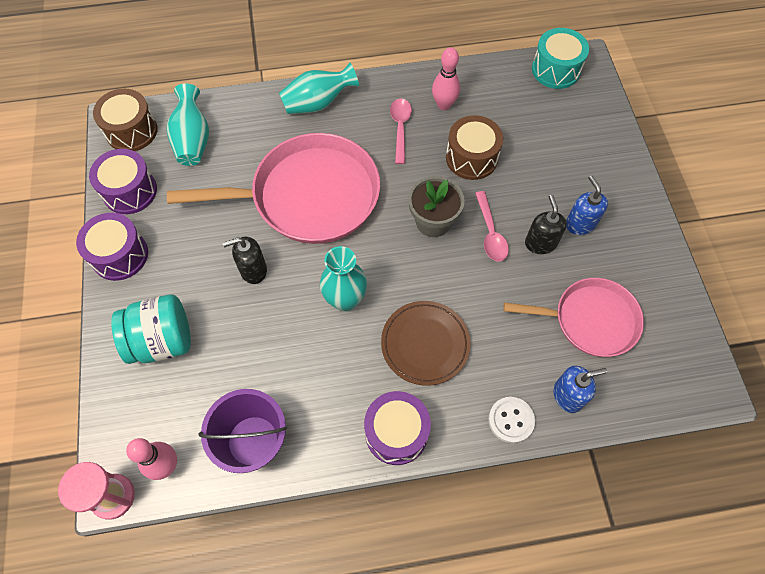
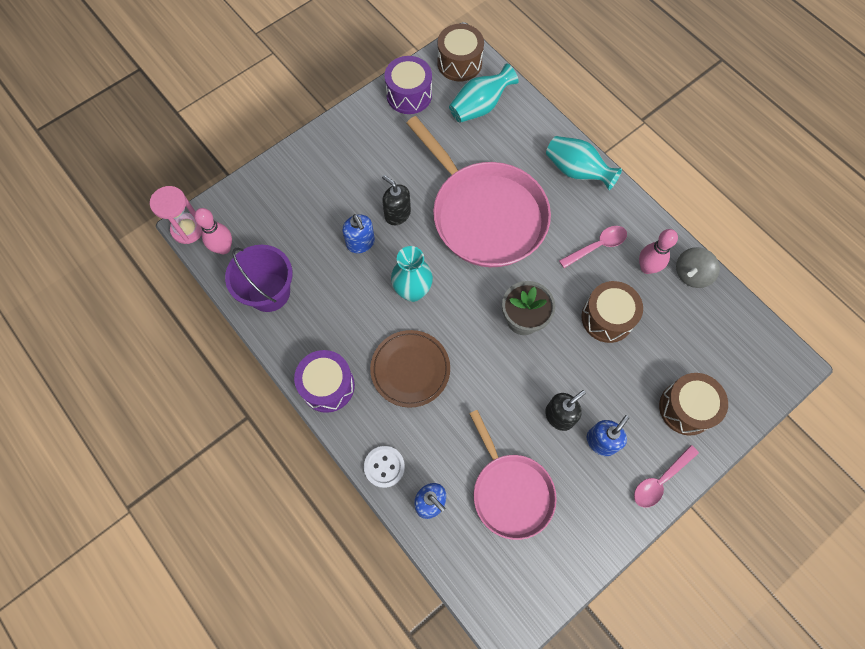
camera: 60 degrees right, 5 degrees up
(120, 255) = (355, 122): purple drum -> none
(162, 340) = (308, 190): turquoise jar -> none
(260, 320) = (360, 243): none -> blue soap dispenser
(469, 79) = (691, 274): none -> grey spinning top
(490, 233) = (542, 370): pink spoon -> pink spoon (660, 480)
(555, 70) = (759, 343): turquoise drum -> none
(583, 148) = (686, 408): none -> brown drum

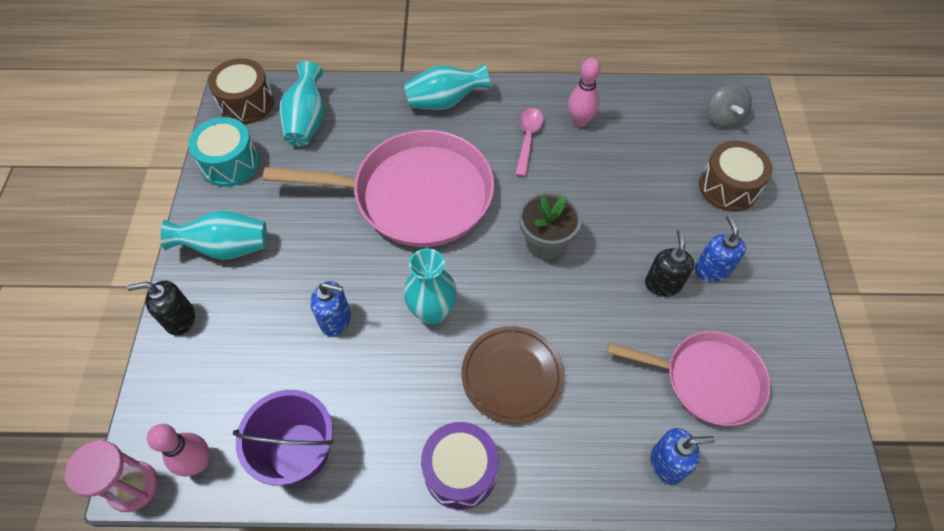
camera: 50 degrees left, 10 degrees down
(353, 145) = (226, 247): none -> turquoise vase
(384, 467) = (595, 480): white button -> none
(397, 214) = (339, 264): black soap dispenser -> black soap dispenser (180, 319)
(409, 95) = (230, 163): purple drum -> turquoise drum
(607, 318) = (600, 181): brown drum -> none
(660, 480) = (780, 253): pink spoon -> none
(691, 274) = (613, 98): grey spinning top -> grey spinning top (722, 118)

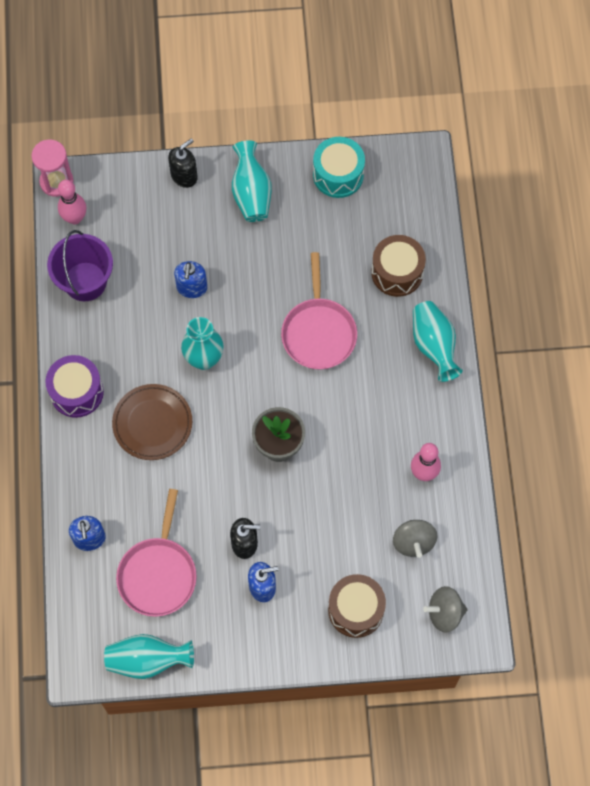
camera: 85 degrees right, 10 degrees up
(180, 319) = (184, 176): black soap dispenser -> black soap dispenser turned 60 degrees clockwise
(247, 104) = (410, 171): brown drum -> brown drum (397, 272)
(307, 121) = (394, 227): turquoise vase -> turquoise vase (148, 660)
(416, 195) = (318, 332): pink pan -> pink pan, size x0.62
(528, 139) = (395, 425): pink spoon -> none
(652, 135) = (413, 542): none -> grey spinning top

